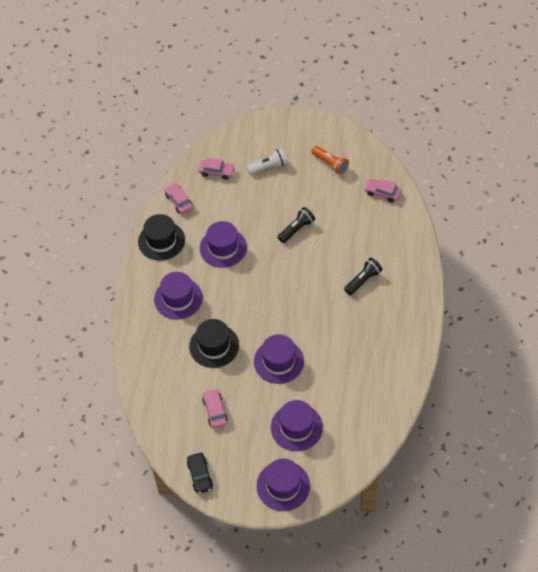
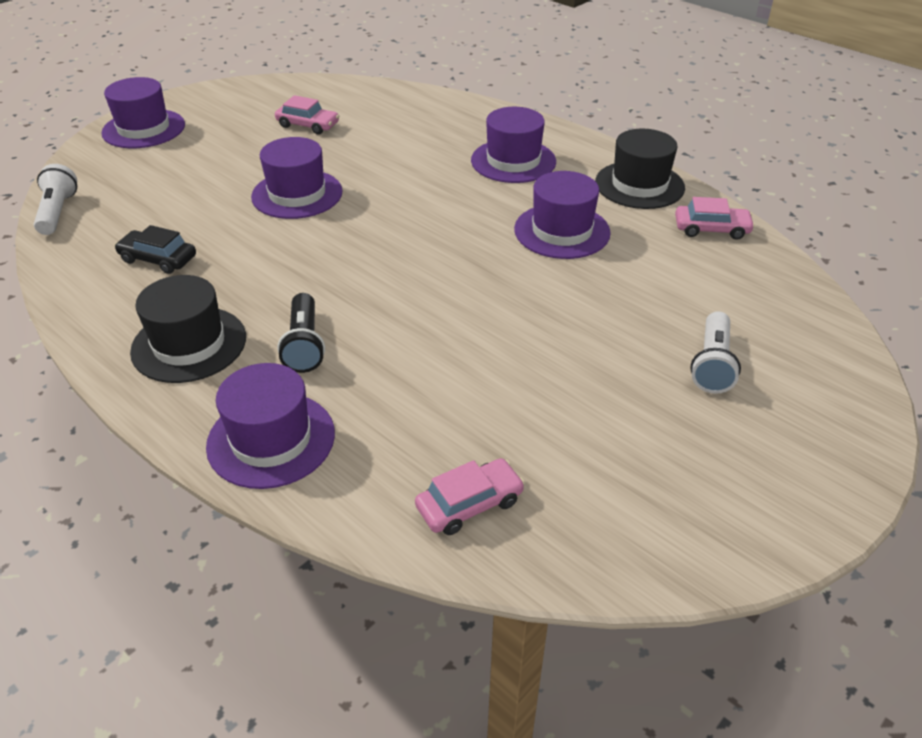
camera: 125 degrees right, 15 degrees down
(200, 475) = (250, 90): black car -> black car (158, 259)
(214, 346) = (398, 158): black hat -> black hat (189, 344)
(216, 172) = (751, 294): pink car -> none
(296, 229) = (512, 324): black flashlight -> none
(296, 427) = (189, 167): purple hat -> purple hat (271, 439)
(330, 164) = (642, 464): orange flashlight -> none
(375, 443) = (58, 212): none -> white flashlight

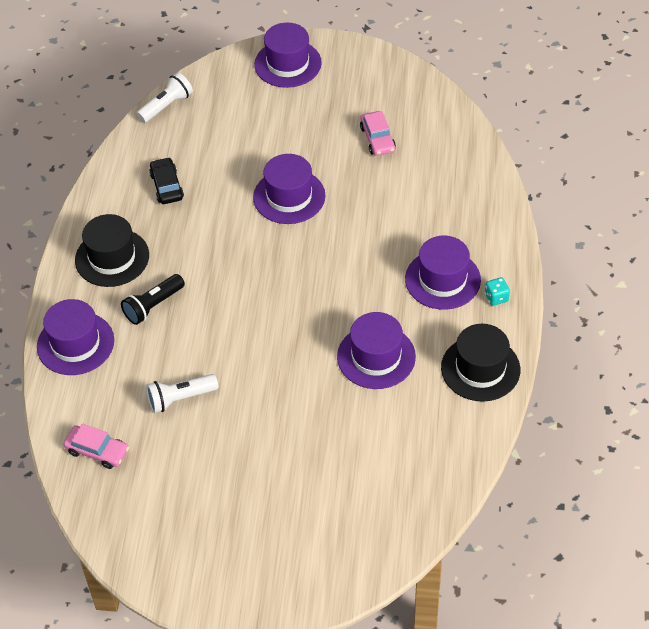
camera: 55 degrees right, 10 degrees up
(567, 146) = (496, 297): none -> turquoise dice
(711, 229) = (458, 438): pink car -> none
(712, 364) = (298, 504): white flashlight -> white flashlight (180, 398)

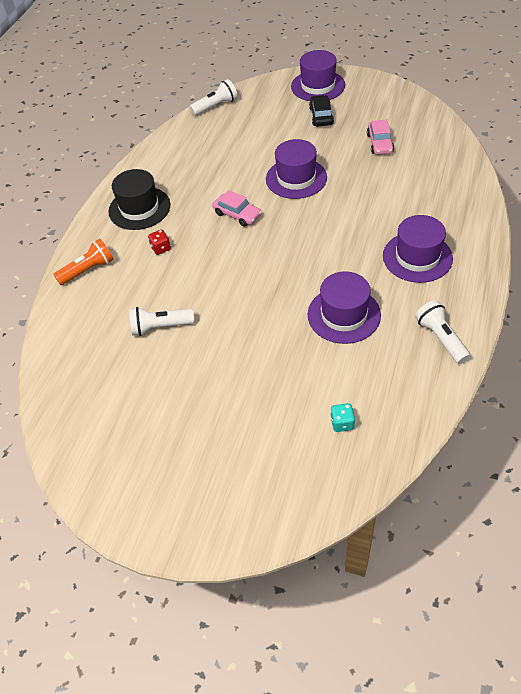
camera: 15 degrees right, 0 degrees up
(75, 343) = (88, 270): purple hat -> orange flashlight
(97, 451) = (75, 361): pink car -> pink car (237, 214)
(153, 306) = (161, 248): black flashlight -> red dice
(167, 186) = (199, 161): black car -> black car (321, 116)
(480, 368) = (441, 338): black hat -> white flashlight
(496, 297) = (465, 278): turquoise dice -> turquoise dice (342, 423)

